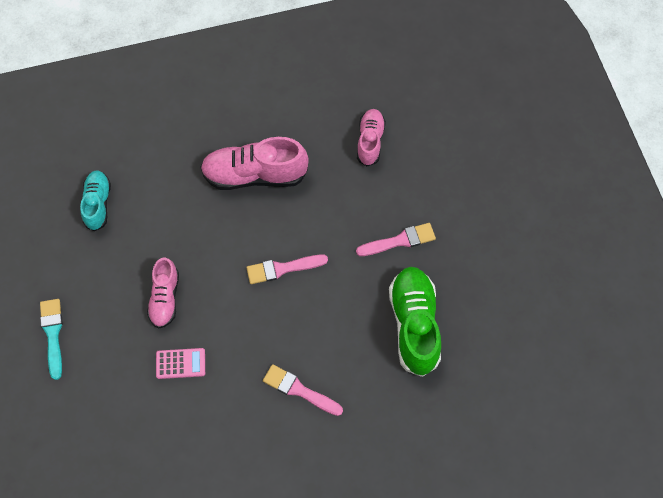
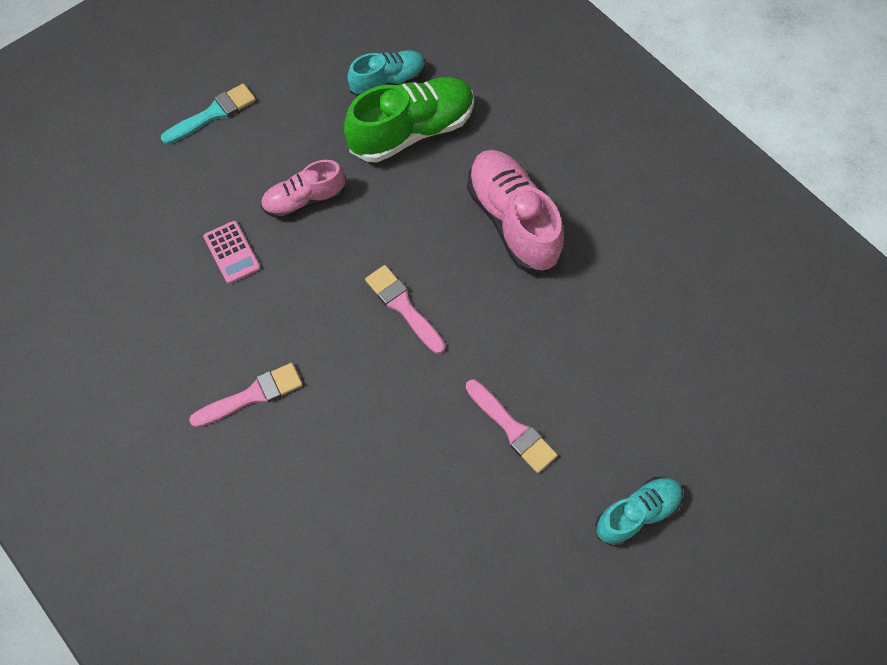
camera: 65 degrees right, 0 degrees up
(299, 390) = (252, 395): pink brush -> pink brush turned 60 degrees clockwise
(370, 141) = (636, 331): pink shoe -> none
(414, 325) = (401, 498): green shoe -> green shoe (412, 131)
(484, 197) = (637, 514): none -> turquoise shoe

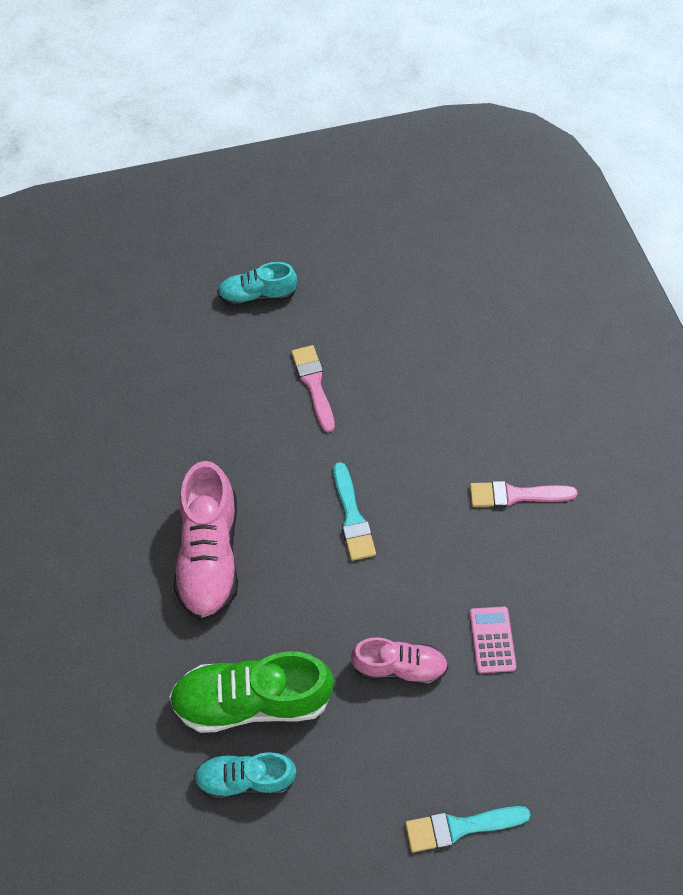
camera: 155 degrees left, 5 degrees down
(403, 307) = (352, 517): pink brush -> turquoise brush

